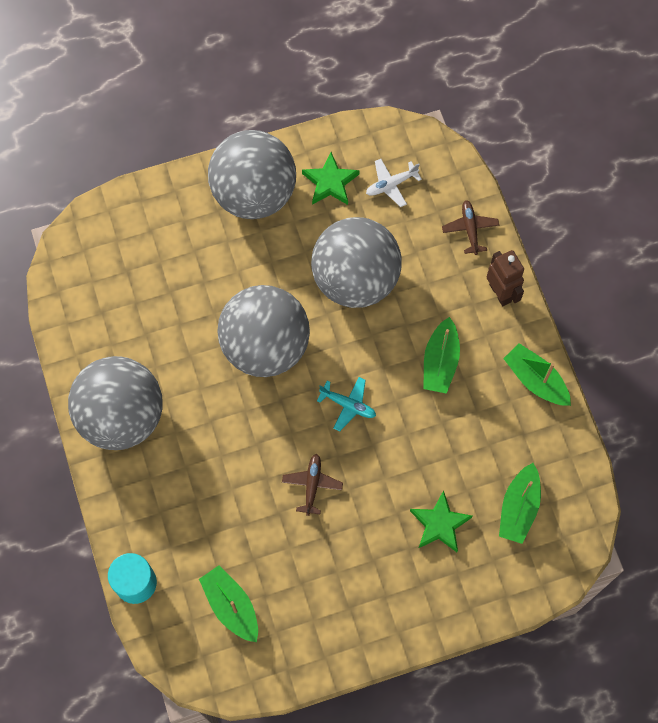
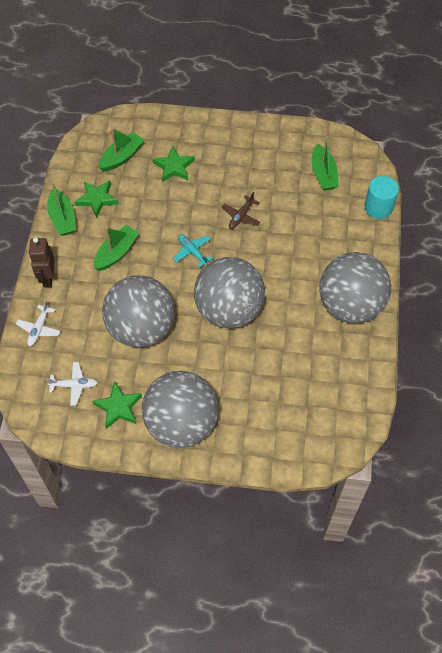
camera: 155 degrees left, 10 degrees down
(470, 229) = (39, 329): brown plane -> white plane
(510, 427) = (97, 199): none -> green star

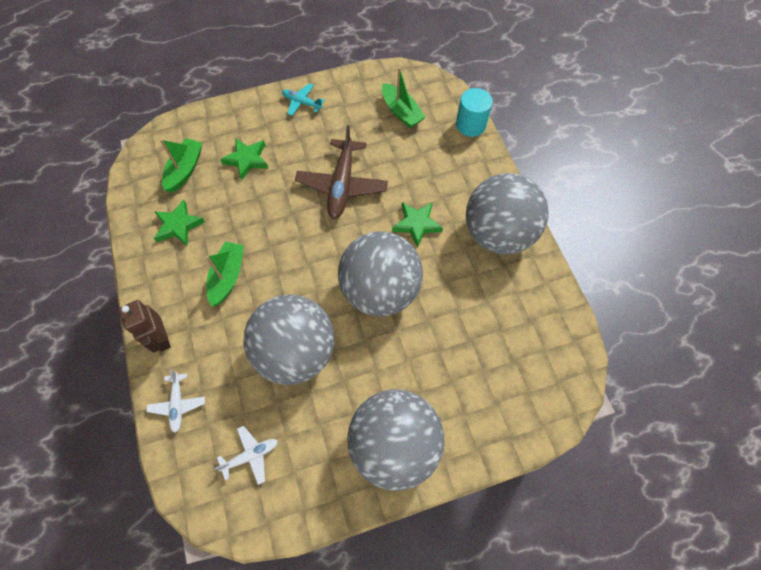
camera: 25 degrees left, 5 degrees up
(62, 218) = (148, 262): green boat -> none
(118, 407) = (314, 458): green star -> green star (417, 224)
(192, 251) = (310, 242): turquoise plane -> turquoise plane (302, 103)
(241, 216) = (342, 185): brown plane -> brown plane, size x1.93

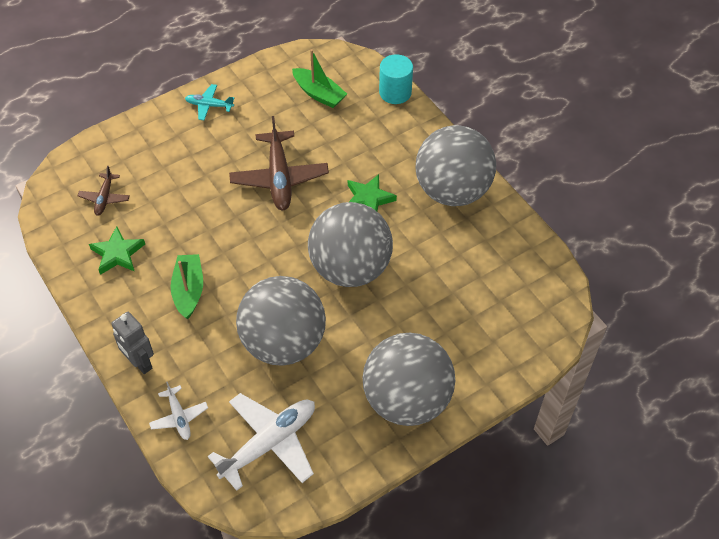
camera: 15 degrees left, 10 degrees down
(161, 339) = (140, 363): brown robot -> grey robot
(185, 170) = (104, 198): green boat -> brown plane
(247, 160) = (169, 174): green star -> none
(251, 455) = (269, 443): white plane -> white plane, size x1.93

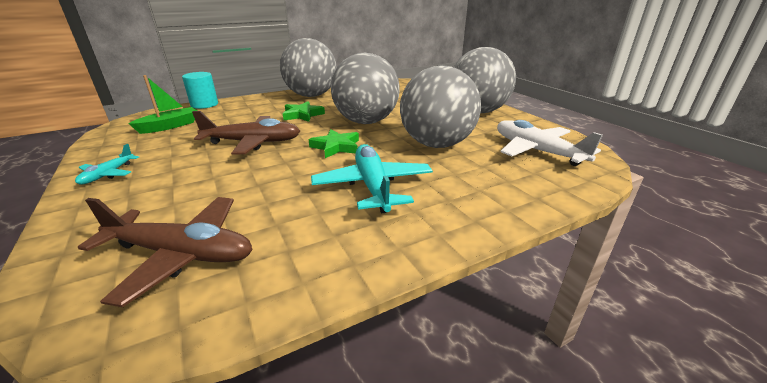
camera: 85 degrees left, 25 degrees down
(104, 198) = (182, 254): brown plane -> brown plane, size x1.93
(117, 253) = (297, 238): green star -> green star (336, 147)
(140, 363) = (473, 216): grey robot -> none
(179, 417) = (533, 191): white plane -> none
(189, 290) = (373, 186): green boat -> turquoise plane

